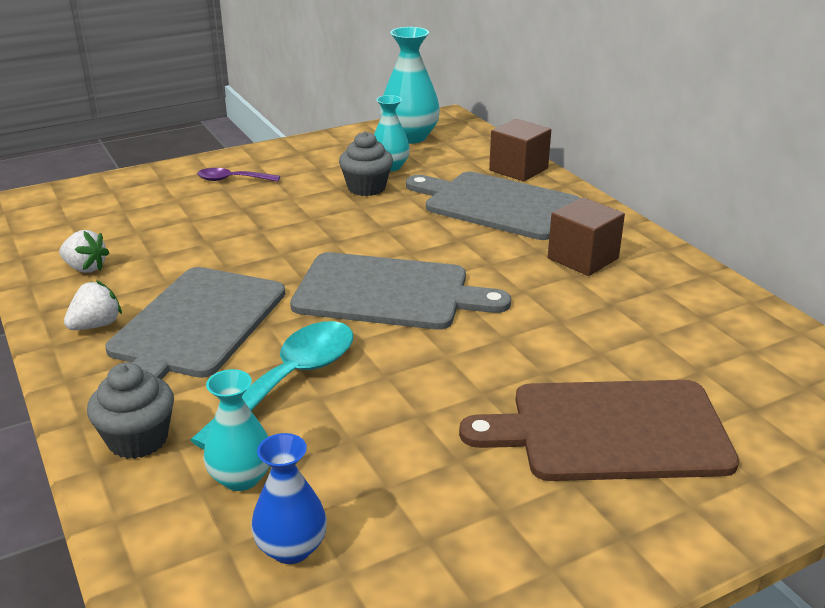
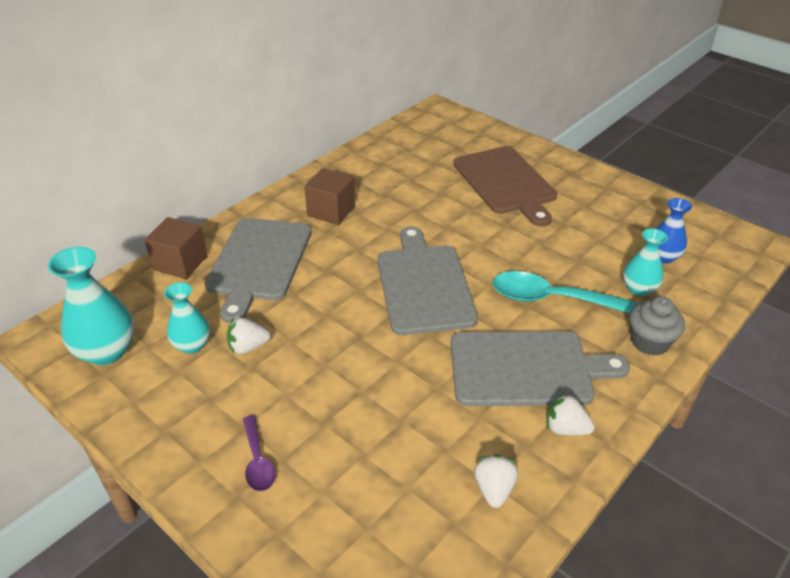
camera: 110 degrees left, 10 degrees up
(366, 188) = (248, 347): grey cupcake -> white strawberry

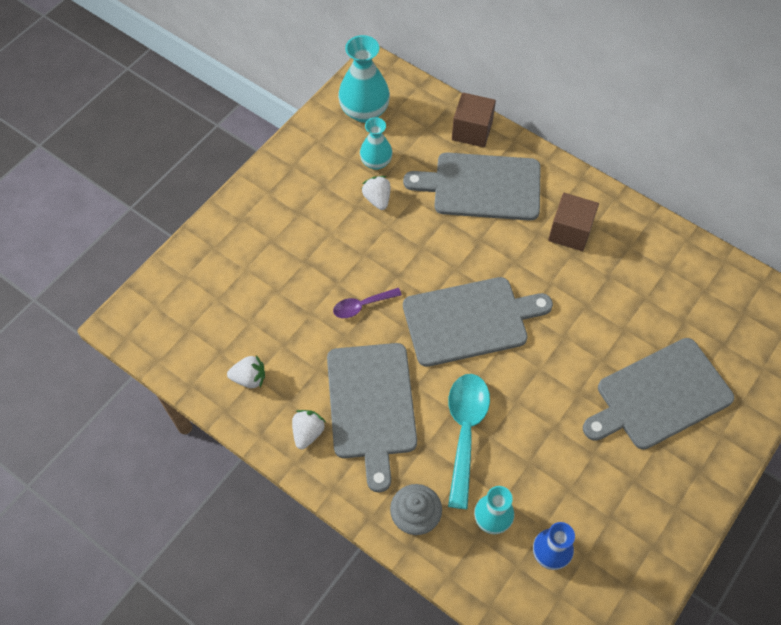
camera: 85 degrees right, 20 degrees up
(258, 461) = (269, 226): purple spoon -> purple spoon (362, 306)
(505, 183) = (659, 395): brown cutting board -> grey cutting board

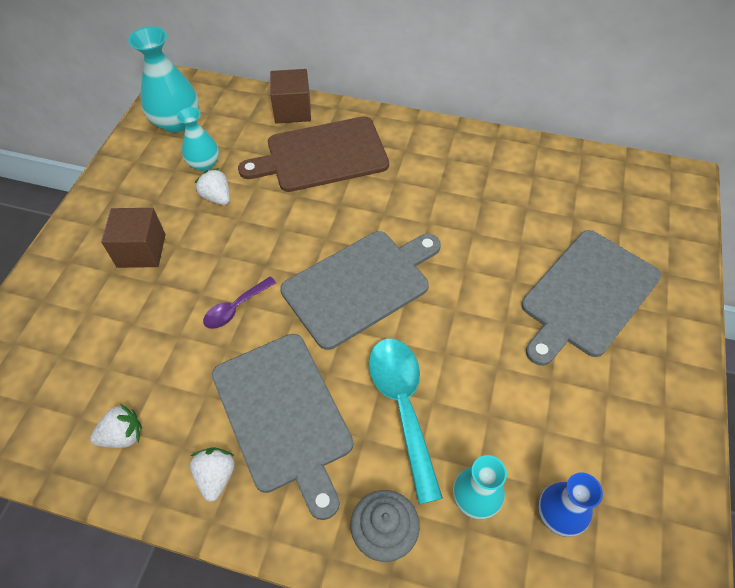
camera: 20 degrees left, 5 degrees down
(482, 186) = (322, 155): grey cutting board -> brown cutting board
(570, 232) = (426, 170): brown cube -> brown cube (141, 250)

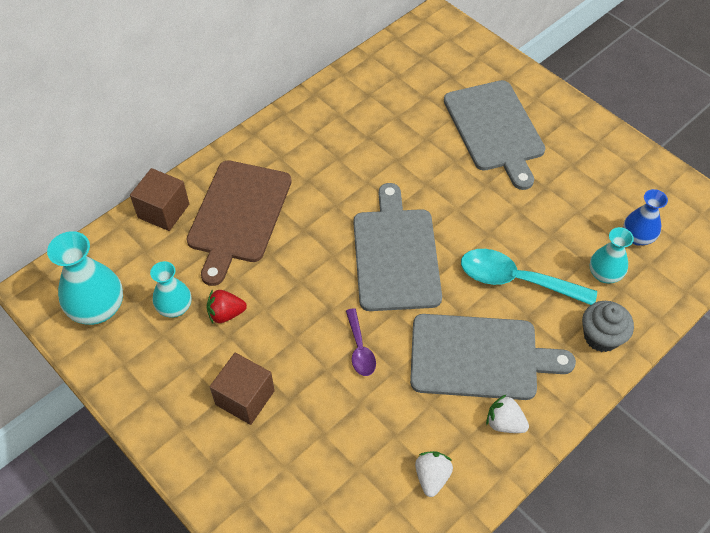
camera: 60 degrees left, 0 degrees up
(217, 197) = (226, 314): white strawberry -> red strawberry

